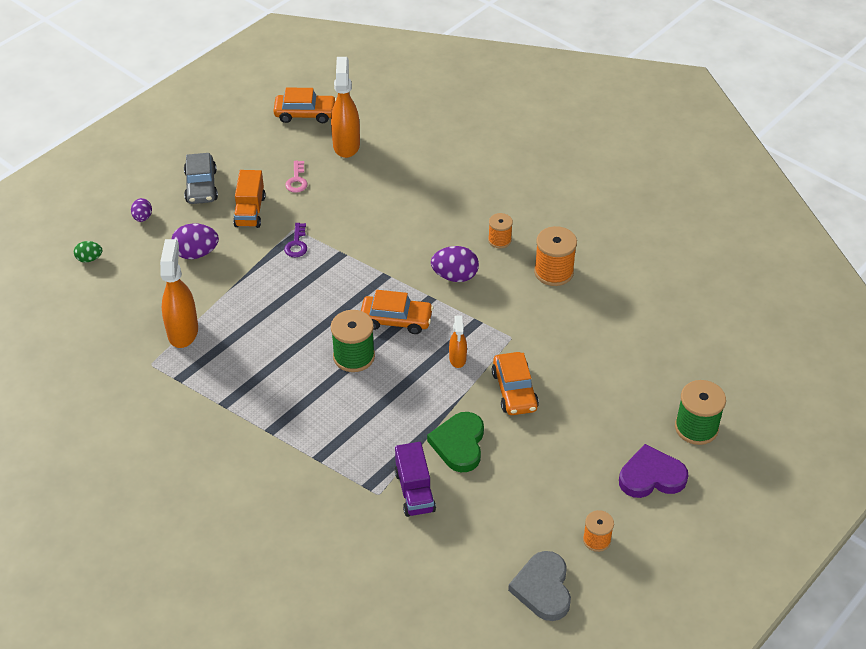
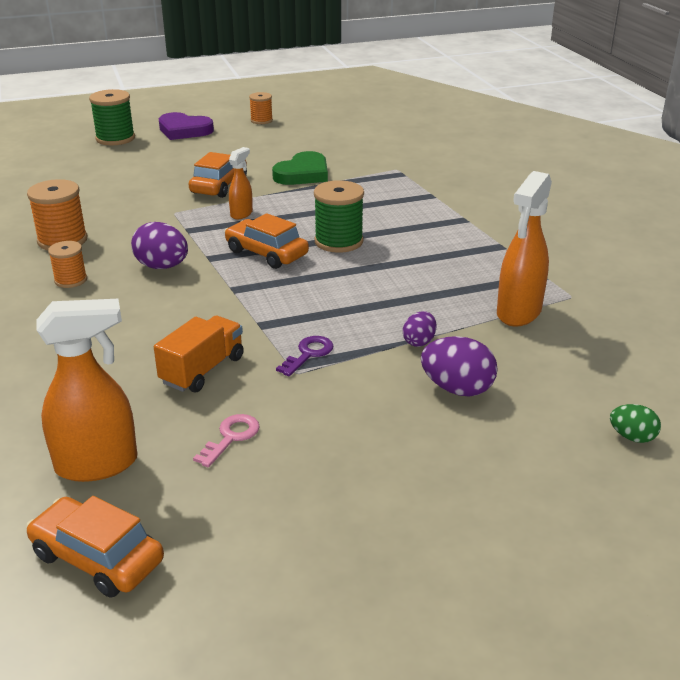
camera: 150 degrees left, 15 degrees down
(142, 217) = (521, 470): purple egg -> purple egg (419, 342)
(201, 186) = (393, 487): grey car -> none
(250, 211) = (340, 417): orange truck -> orange truck (202, 370)
(346, 145) = (98, 464): orange spray bottle -> orange spray bottle turned 135 degrees counterclockwise
(414, 491) = (366, 164): purple truck -> none
(543, 588) = (322, 115): grey heart -> none

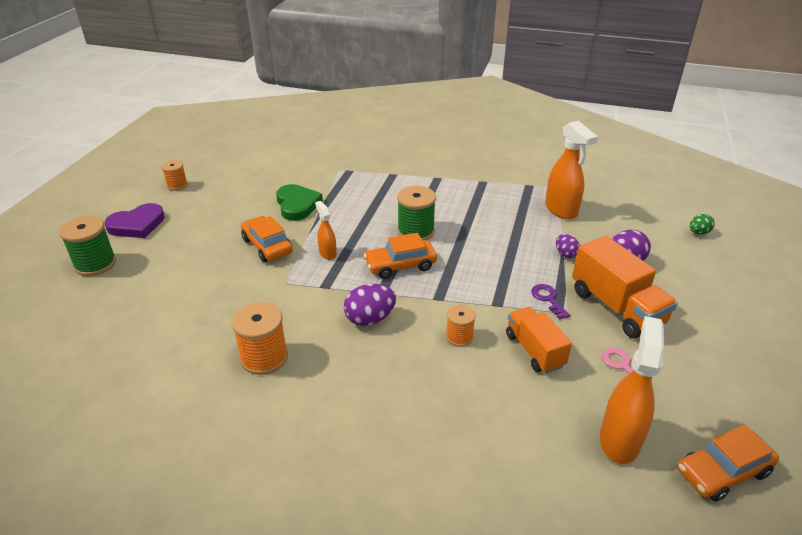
camera: 55 degrees left, 5 degrees up
(71, 280) = (342, 374): orange spool -> orange spool (459, 337)
(347, 406) = (616, 307): none -> orange truck

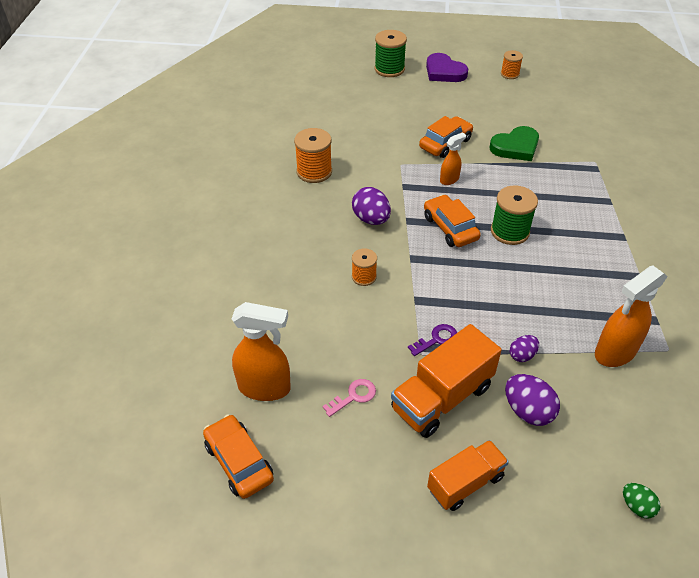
camera: 80 degrees right, 10 degrees up
(534, 350) = (359, 329): orange truck -> orange truck (465, 483)

